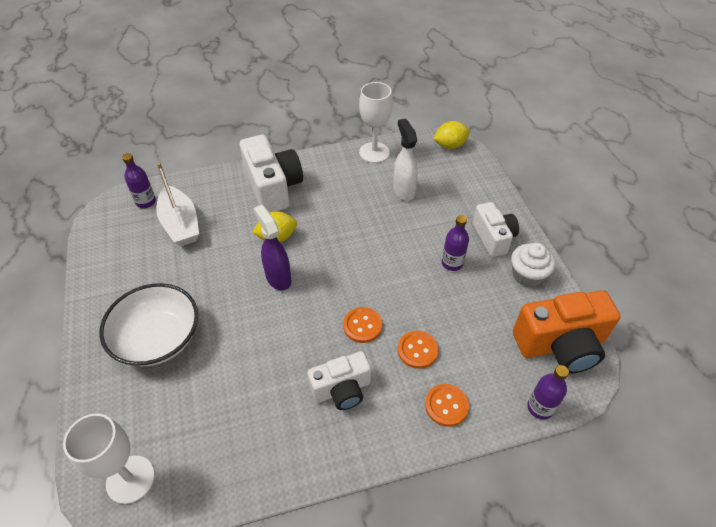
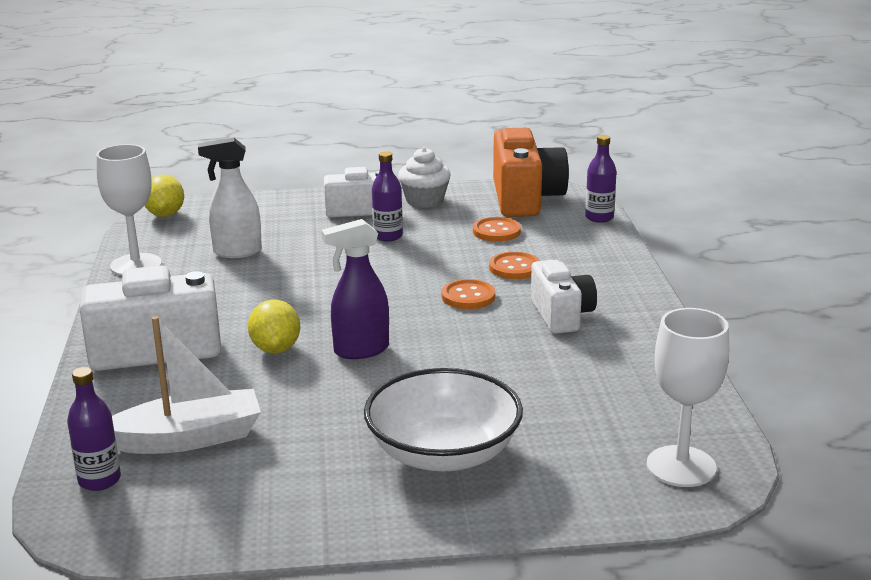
camera: 80 degrees left, 25 degrees down
(446, 405) = (591, 260): orange button -> orange button (496, 231)

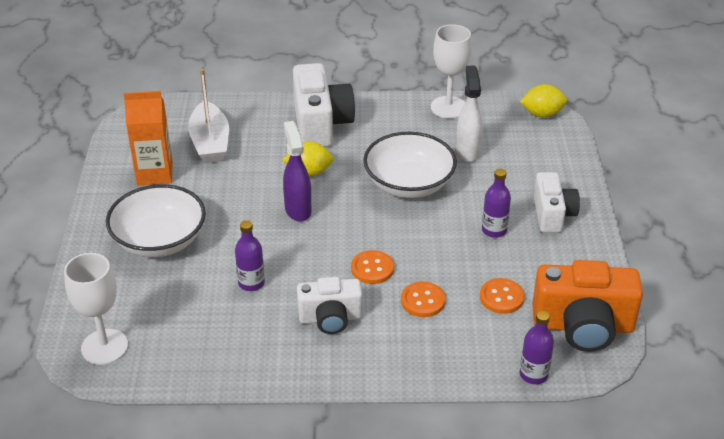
camera: 95 degrees right, 15 degrees up
(99, 480) = (179, 116): purple bottle -> purple bottle (251, 283)
(272, 482) = (155, 173): none -> orange carton
(302, 283) = (409, 184): none -> white bowl
(424, 200) = (576, 256): white cupcake -> none

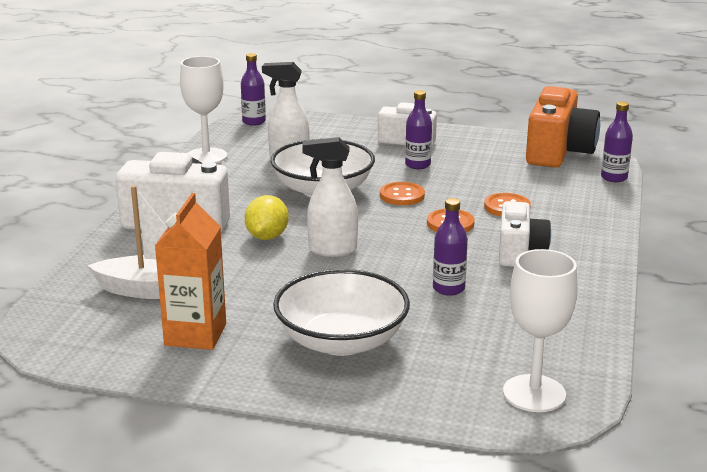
camera: 75 degrees left, 15 degrees down
(298, 210) = (332, 250): purple spray bottle -> white spray bottle
(501, 297) = (512, 175): orange button -> orange button (402, 195)
(542, 114) = (254, 122): yellow lemon -> purple bottle

